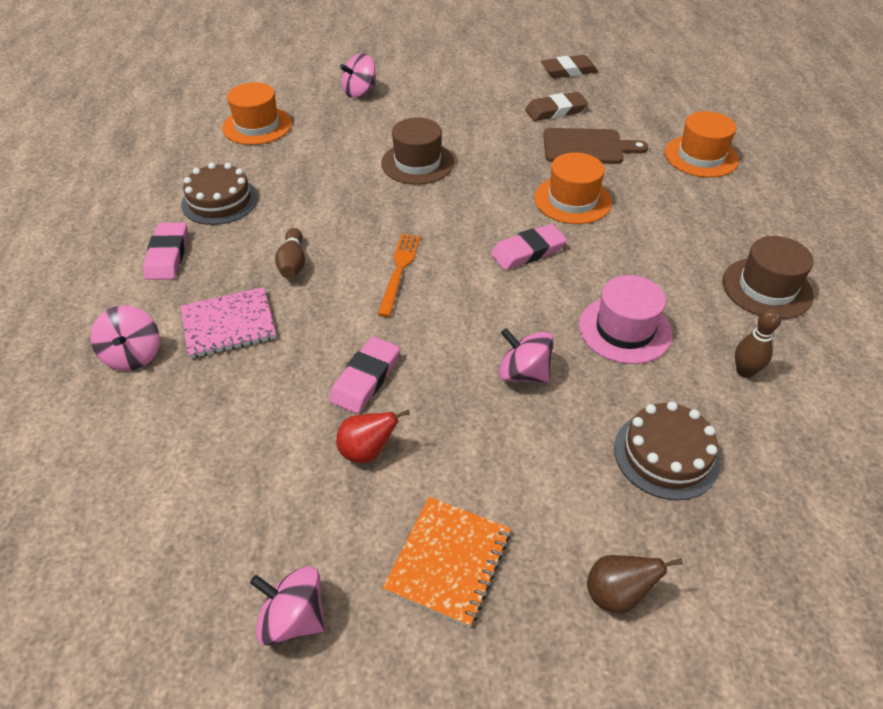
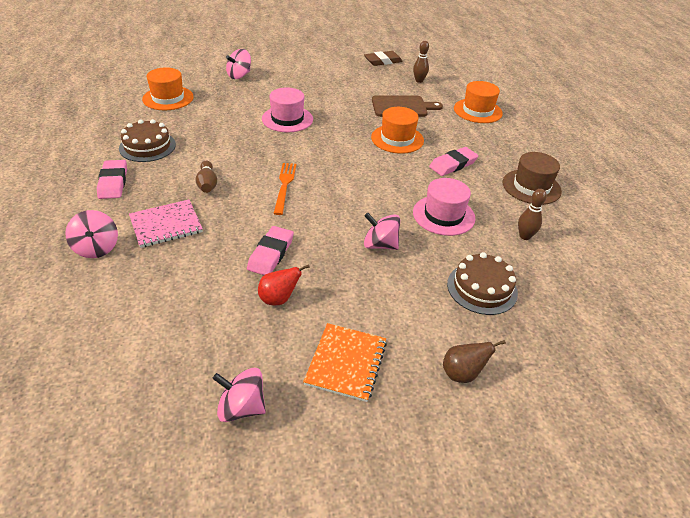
camera: 10 degrees left, 5 degrees down
(417, 163) = (287, 119): brown hat -> pink hat
(528, 251) = (372, 171): pink eraser -> pink eraser (453, 164)
(555, 111) = (377, 85): brown eraser -> none
(618, 104) = (419, 80): none -> brown bowling pin

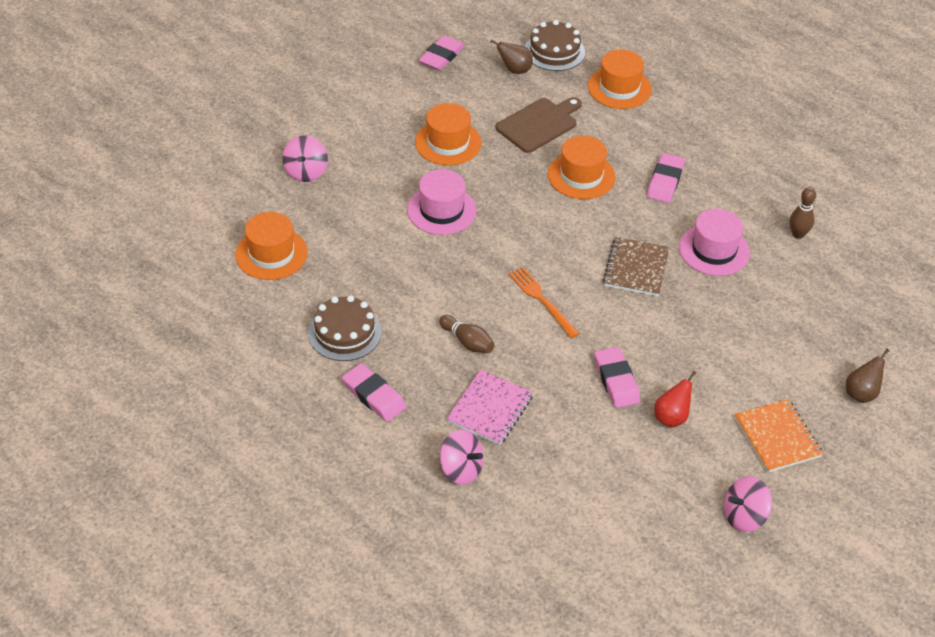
camera: 35 degrees left, 5 degrees up
(335, 94) = (448, 143): none -> orange hat
(372, 199) = (636, 268): none -> brown notebook
(380, 245) = (694, 315): pink spinning top -> none
(383, 61) = (441, 56): brown eraser -> pink eraser
(419, 80) = (515, 70): brown bowling pin -> brown pear
(482, 288) = (810, 309): brown cake -> brown cake (554, 51)
(531, 187) = (756, 170): brown hat -> none

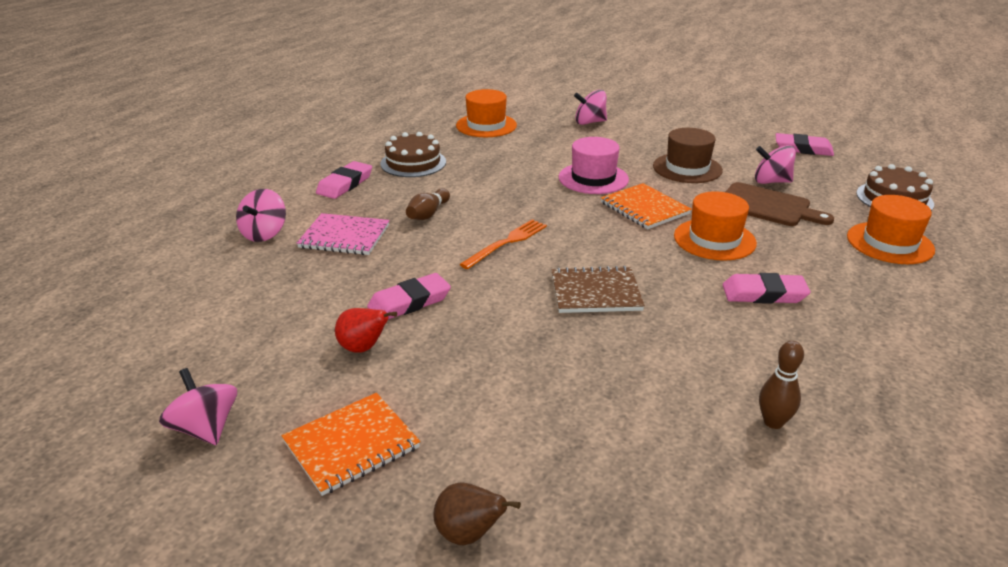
camera: 75 degrees right, 15 degrees down
(448, 143) = (687, 168): orange hat -> brown hat
(496, 103) = (771, 181): none -> pink spinning top
(514, 197) = (644, 208): none -> orange notebook
(515, 70) = (833, 183): brown pear -> none
(714, 250) = (673, 346): pink hat -> none

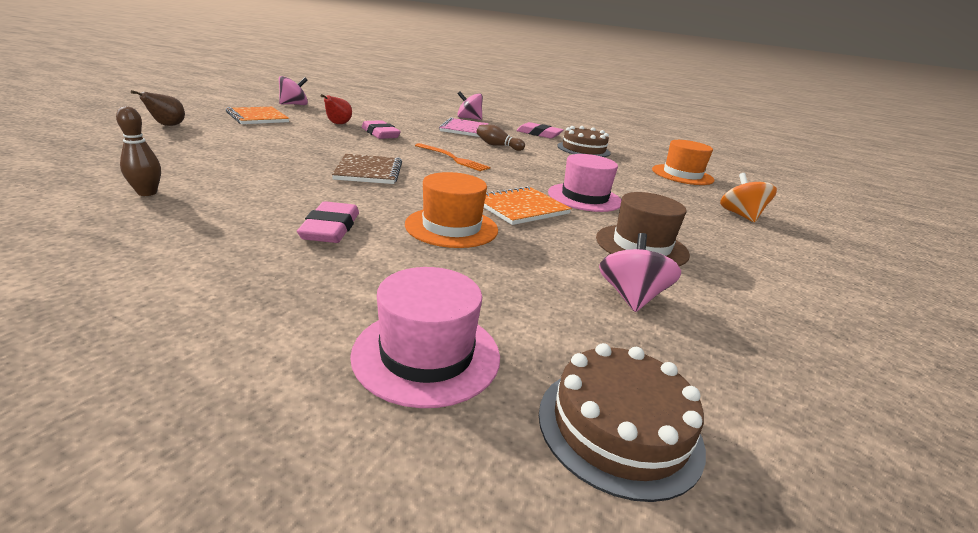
camera: 85 degrees right, 5 degrees down
(589, 122) = (740, 215): pink spinning top -> orange spinning top
(768, 206) = (544, 276): brown cutting board -> none
(803, 149) = (811, 367): pink eraser -> none
(890, 243) = (426, 354): orange hat -> pink hat

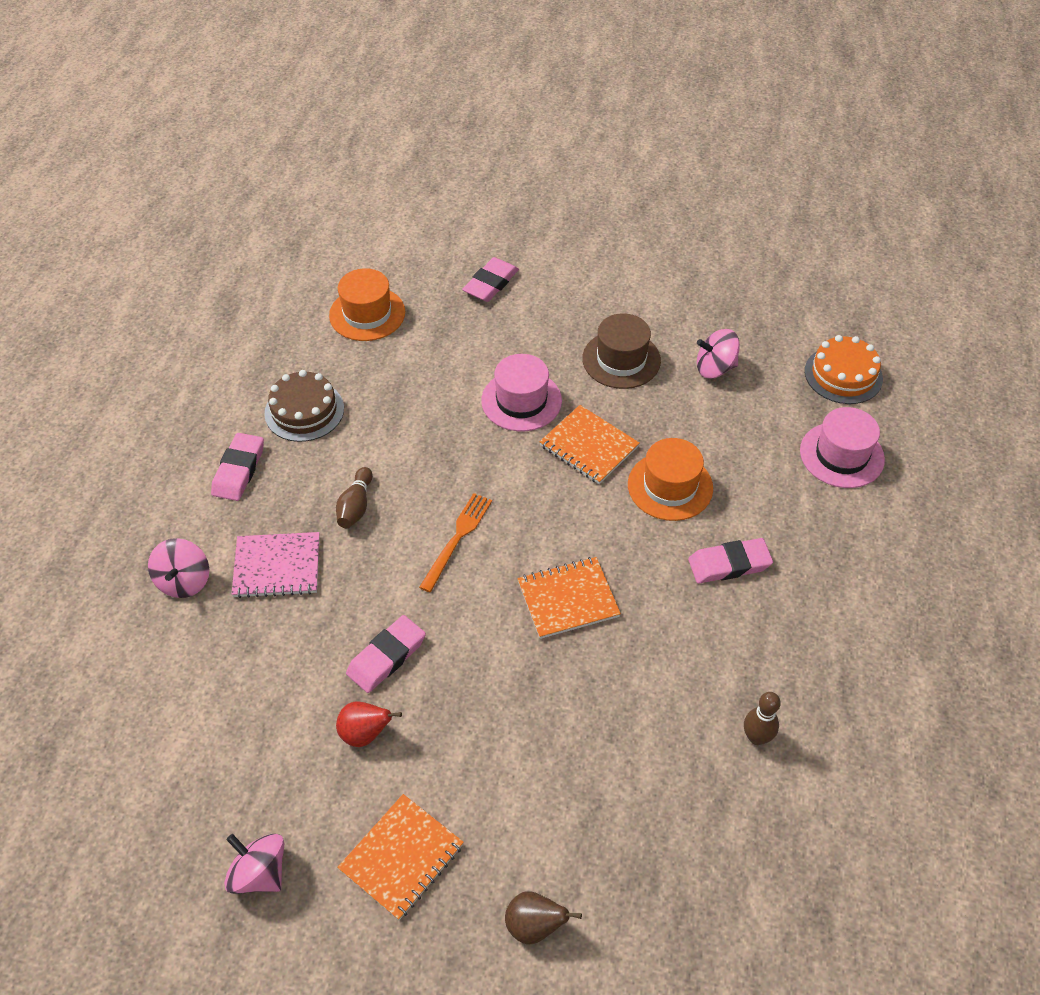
camera: 100 degrees left, 25 degrees up
(369, 171) = (568, 599): brown notebook -> orange notebook
(619, 427) = (843, 375): brown cake -> orange cake
(740, 215) = (491, 283): orange spinning top -> pink eraser

